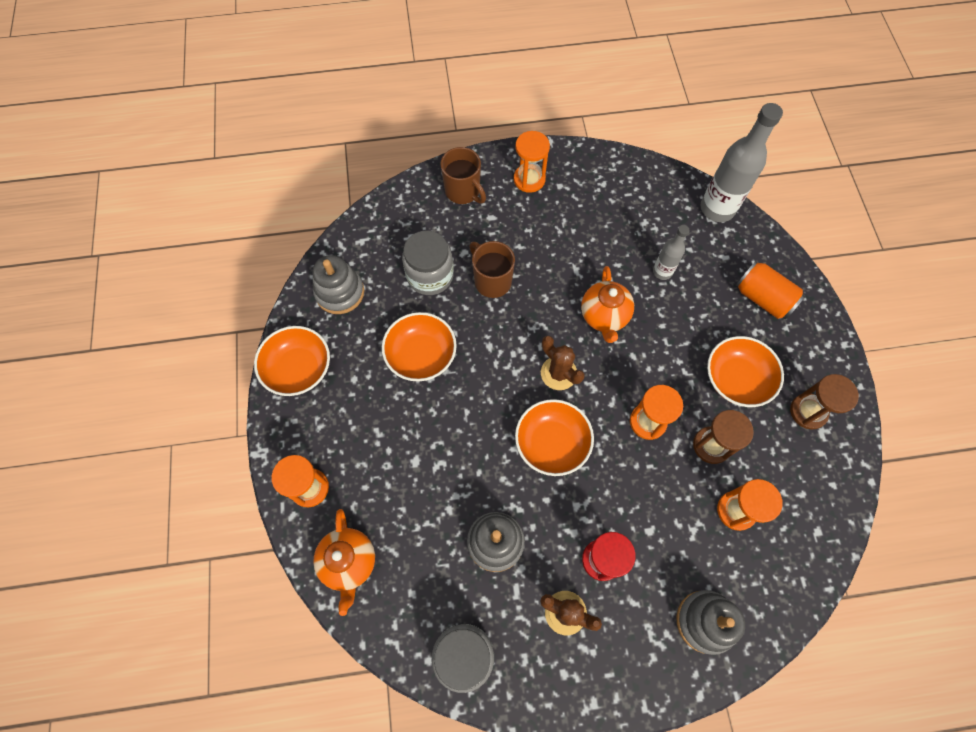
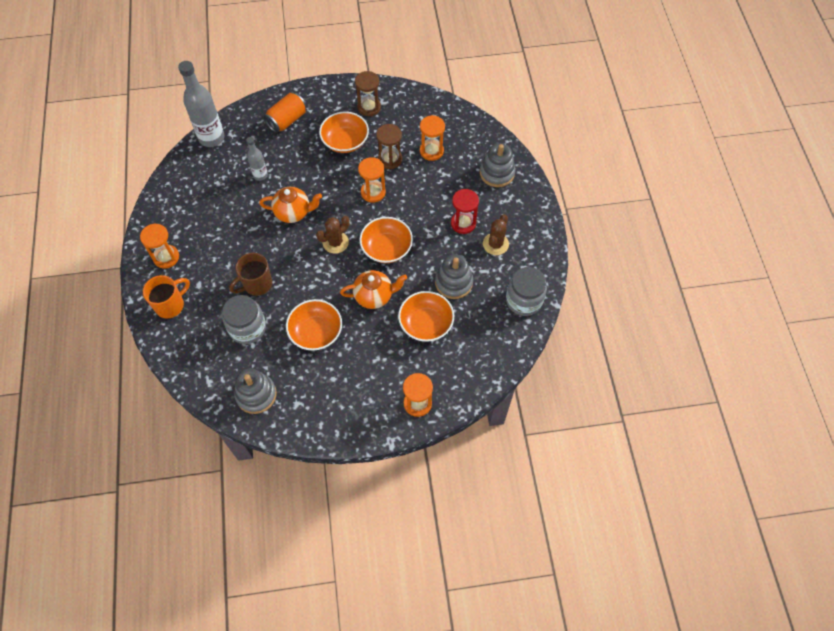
camera: 90 degrees left, 5 degrees down
(298, 369) = (322, 420): orange bowl -> orange bowl (426, 323)
(349, 562) = (469, 372): orange teapot -> orange teapot (374, 296)
(463, 192) = (170, 305): brown mug -> orange mug

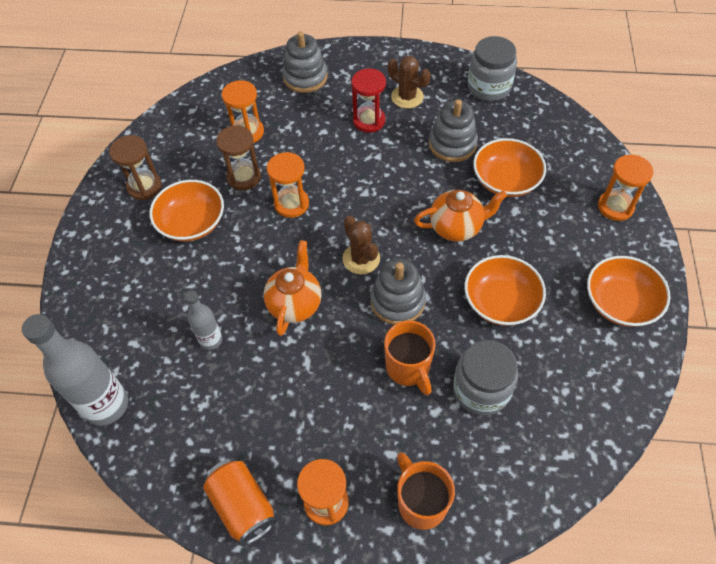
camera: 75 degrees left, 5 degrees down
(256, 395) = (592, 390): grey stacking toy -> grey stacking toy (397, 301)
(257, 284) = (408, 368): brown mug -> orange mug
(287, 120) = (120, 290): orange can -> orange can (242, 506)
(374, 296) = (456, 227): orange teapot -> orange teapot turned 75 degrees clockwise
(386, 248) = (385, 203): orange bowl -> orange bowl (620, 302)

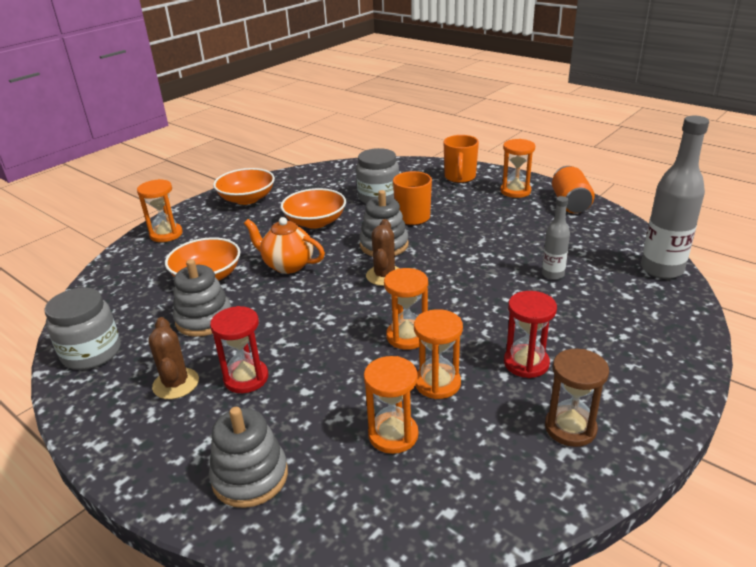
camera: 145 degrees left, 25 degrees down
(192, 223) = (526, 363): orange bowl -> red hourglass
(244, 177) = (437, 383): brown hourglass -> orange hourglass
(295, 304) = (465, 270): orange teapot -> none

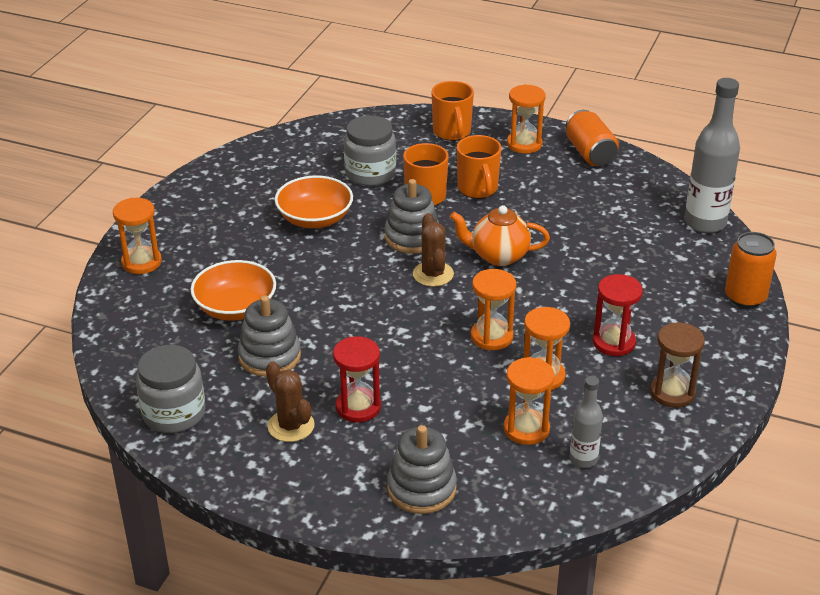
camera: 20 degrees left, 5 degrees up
(247, 199) = (207, 198): orange bowl -> none
(287, 265) = (319, 279): orange teapot -> orange teapot (498, 256)
(459, 218) = (478, 189): none -> orange mug
(552, 274) = (603, 245): grey bottle -> grey bottle (583, 459)
(686, 343) = (745, 297): none -> orange can

